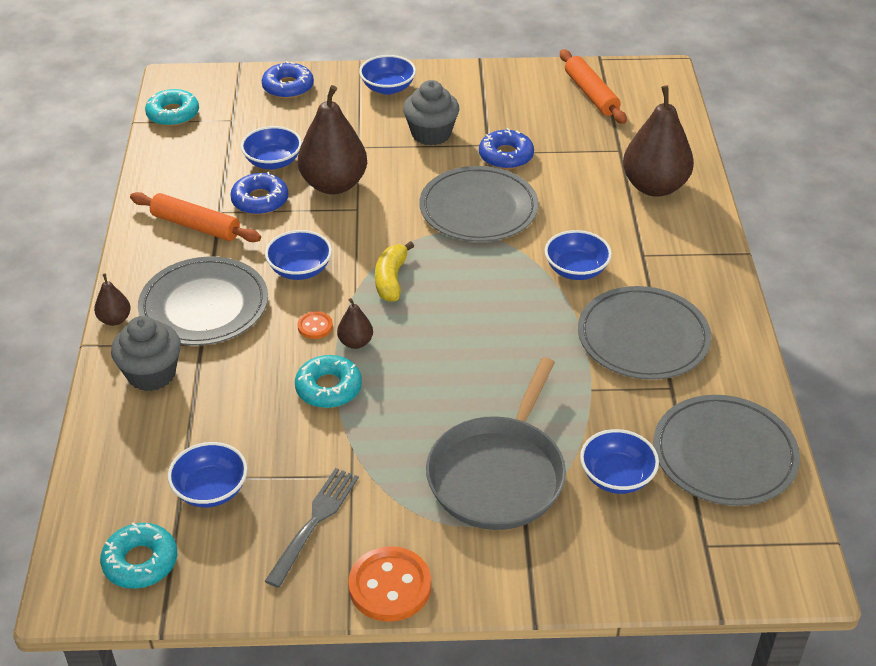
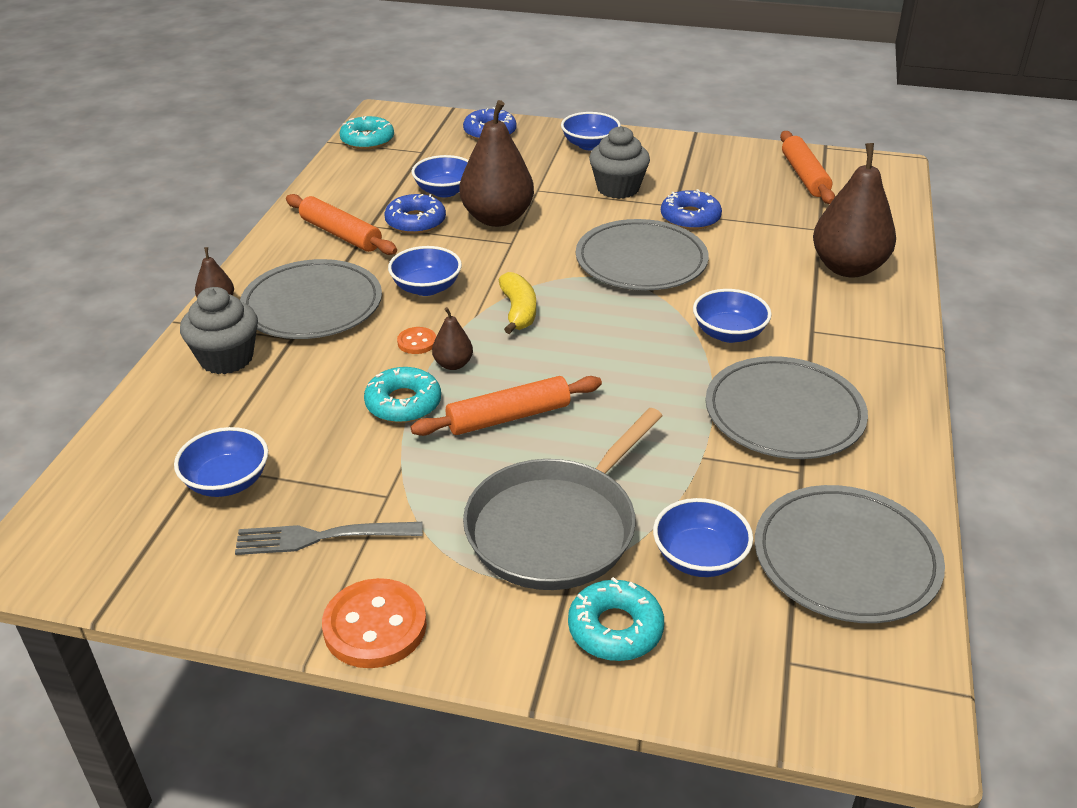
camera: 15 degrees right, 5 degrees down
(140, 562) = (114, 540): turquoise donut -> turquoise donut (615, 629)
(314, 522) = (322, 537): grey fork -> grey fork turned 135 degrees counterclockwise
(391, 279) = (518, 311): yellow banana -> yellow banana turned 150 degrees clockwise
(422, 384) = (508, 417): none -> orange rolling pin

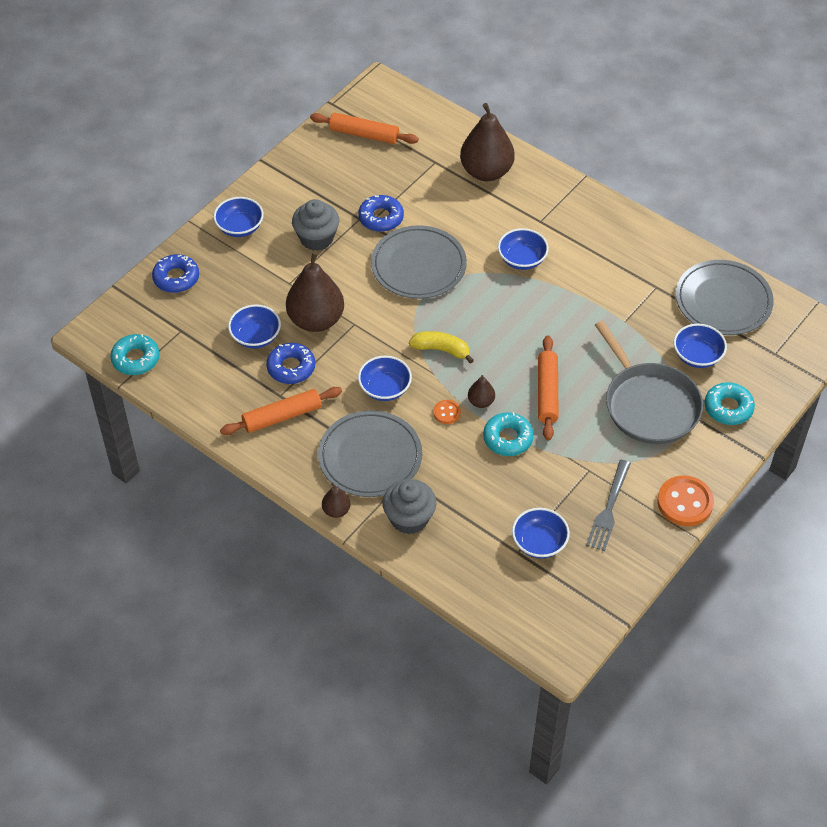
camera: 65 degrees left, 15 degrees up
(784, 413) = (607, 270): grey plate -> none

